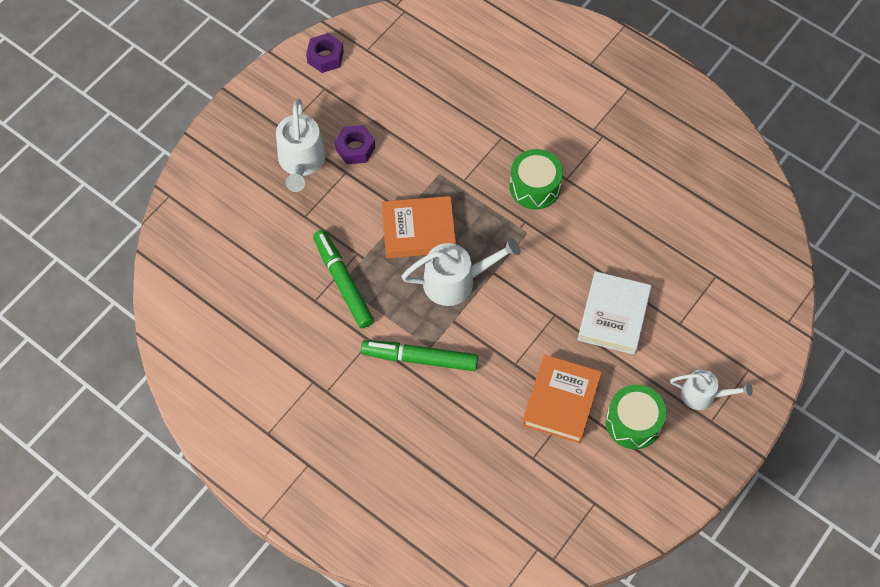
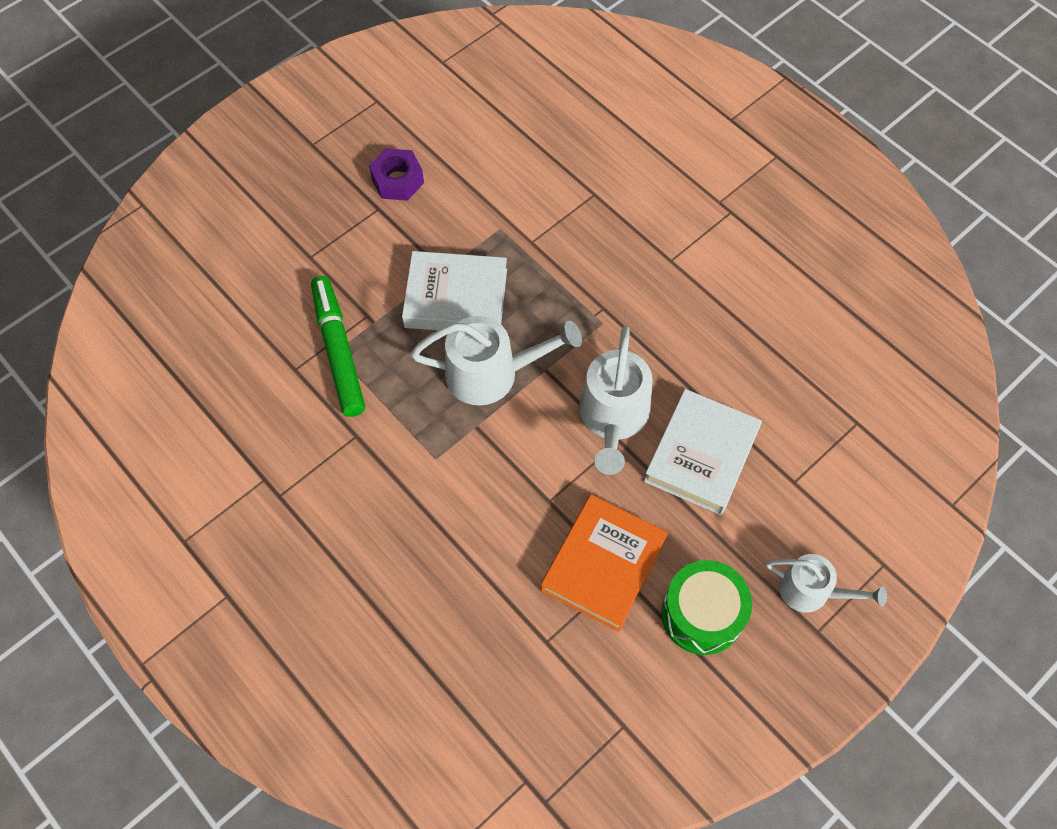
camera: 10 degrees right, 0 degrees up
(301, 162) = (323, 187): white watering can -> white watering can (613, 418)
(325, 57) = (387, 63): purple nut -> none
(418, 231) = (456, 298): orange book -> white book
(419, 358) = (417, 471): green marker -> none
(534, 187) = (625, 264): green drum -> none

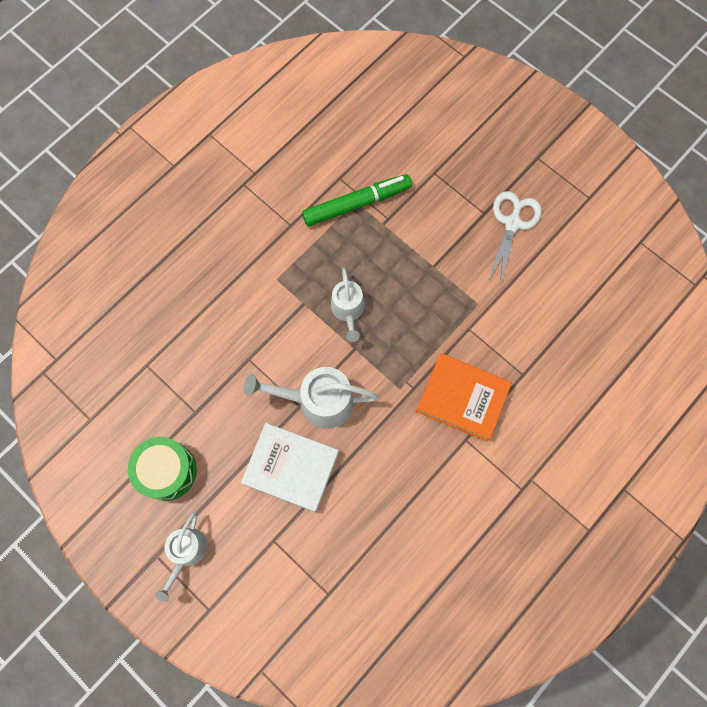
camera: 85 degrees right, 10 degrees up
(397, 181) = (512, 223): purple nut -> white scissors
(456, 298) = (410, 278): white book -> none
(492, 373) = (348, 310): white watering can -> white watering can, size x0.65
(603, 565) = (201, 400): orange book -> orange book (462, 398)

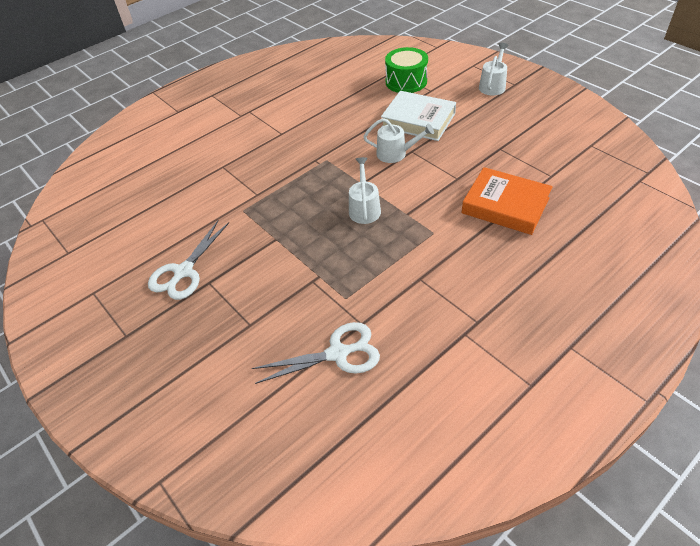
camera: 170 degrees left, 25 degrees down
(167, 471) = (516, 119): green drum -> green drum (406, 81)
(318, 401) = (396, 153): white watering can -> white watering can, size x0.65
(356, 151) = (338, 354): none -> white scissors
(356, 204) = (344, 296): green marker -> none
(462, 398) = (277, 154): orange book -> orange book (505, 205)

